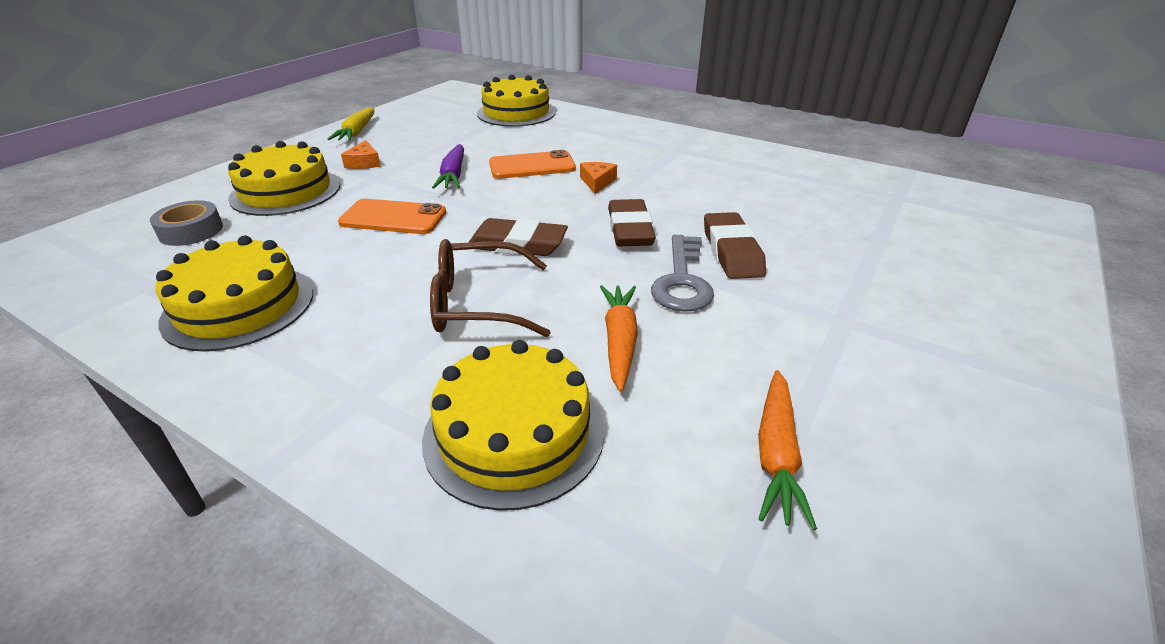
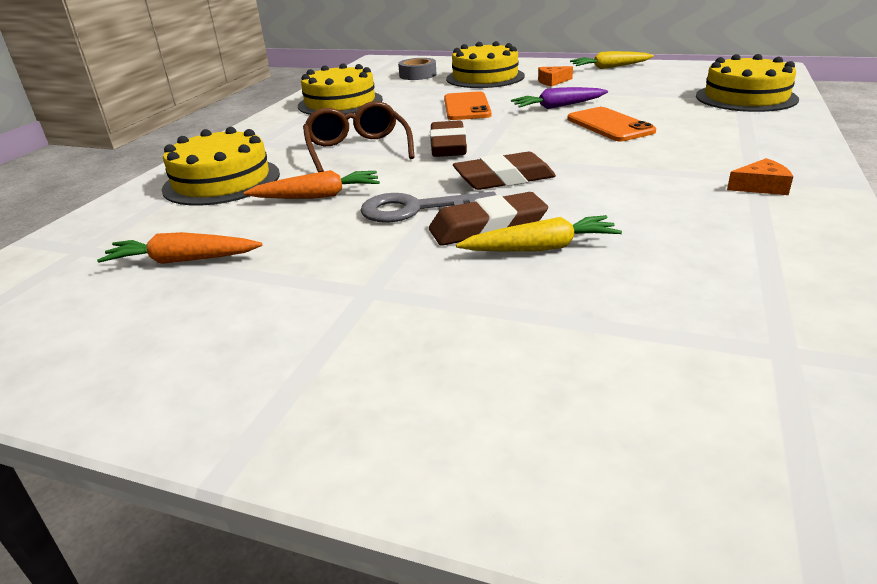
camera: 80 degrees right, 5 degrees down
(597, 182) = (600, 153): orange cheese -> orange cheese (761, 186)
(773, 236) = (541, 248): none -> yellow carrot

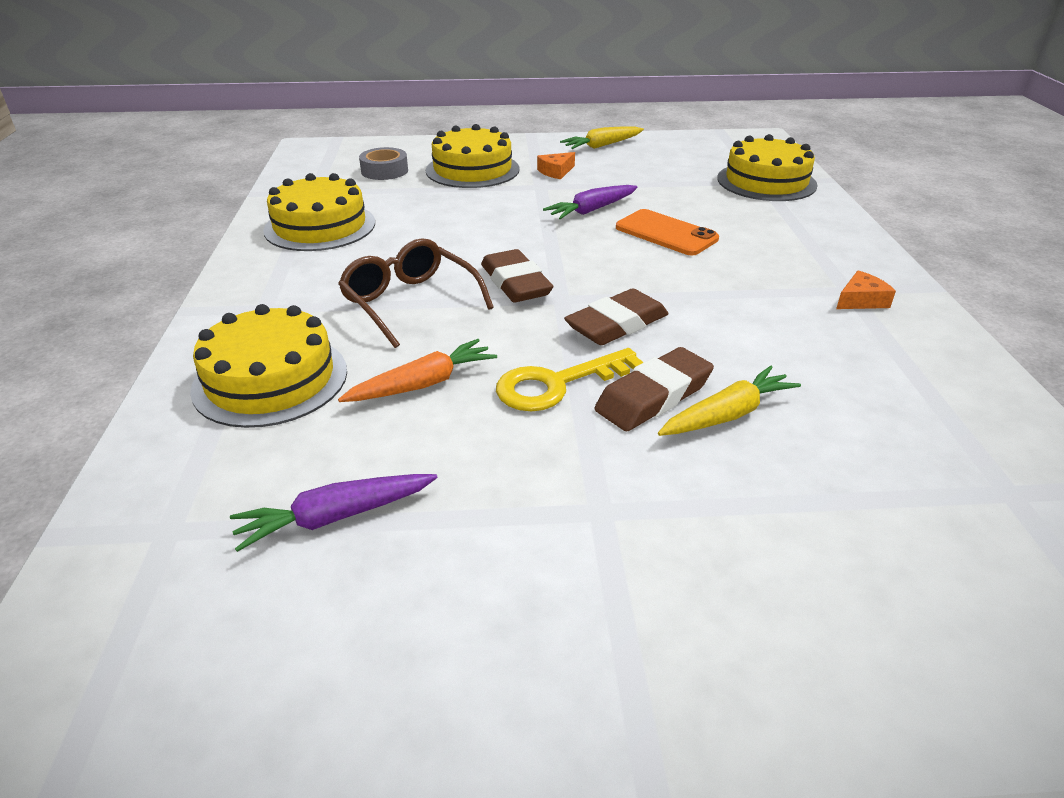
camera: 25 degrees left, 5 degrees up
(183, 260) = (335, 517): orange carrot -> purple carrot
(416, 209) = (557, 384): grey key -> yellow key
(466, 107) = (488, 220): orange phone -> none

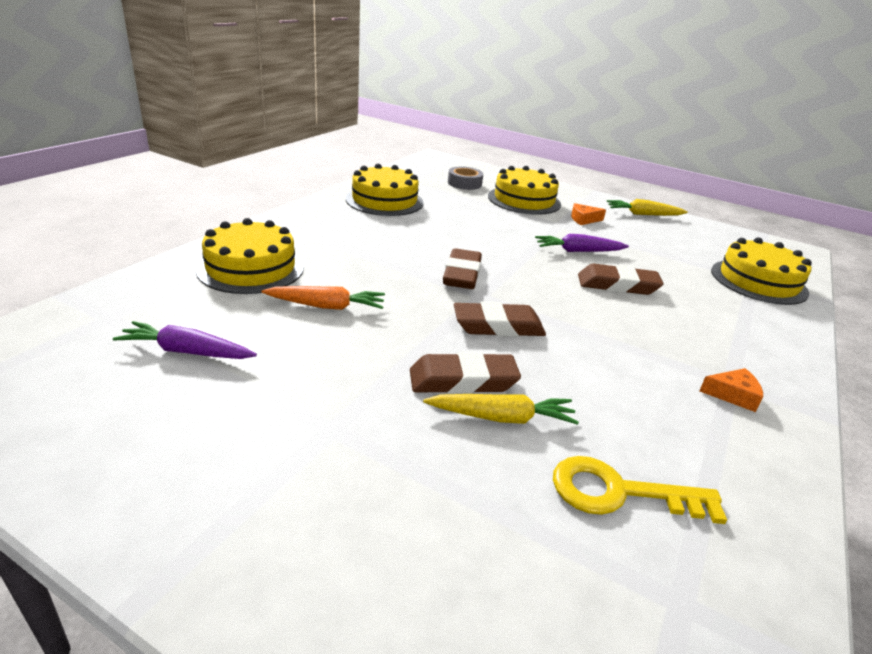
camera: 30 degrees right, 5 degrees down
(409, 302) = (380, 259): brown glasses -> none
(557, 384) = (407, 343): yellow key -> yellow key (619, 492)
(666, 233) = (617, 285): orange phone -> brown eraser

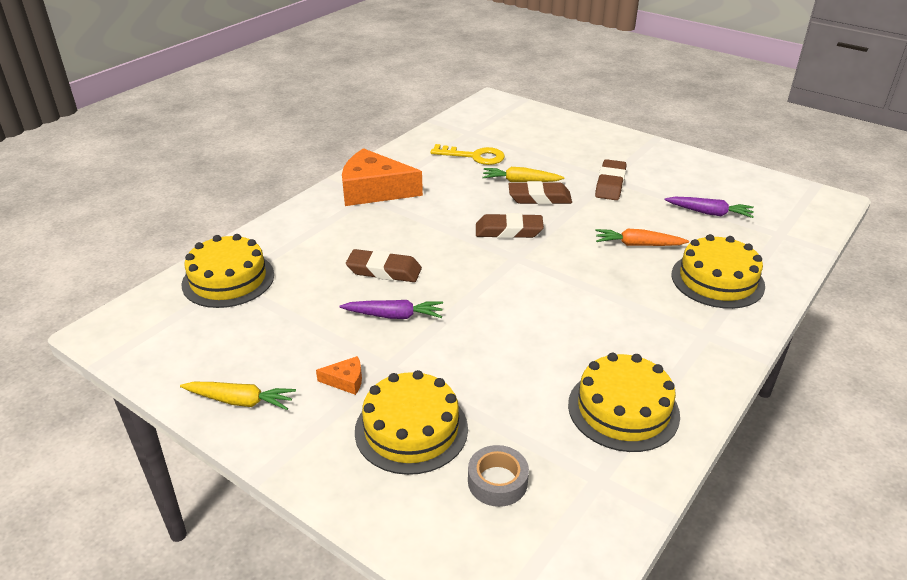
camera: 170 degrees left, 5 degrees up
(462, 274) = (529, 279): brown eraser -> brown eraser (610, 184)
(733, 395) = (374, 190): orange cheese -> orange cheese, size x2.41

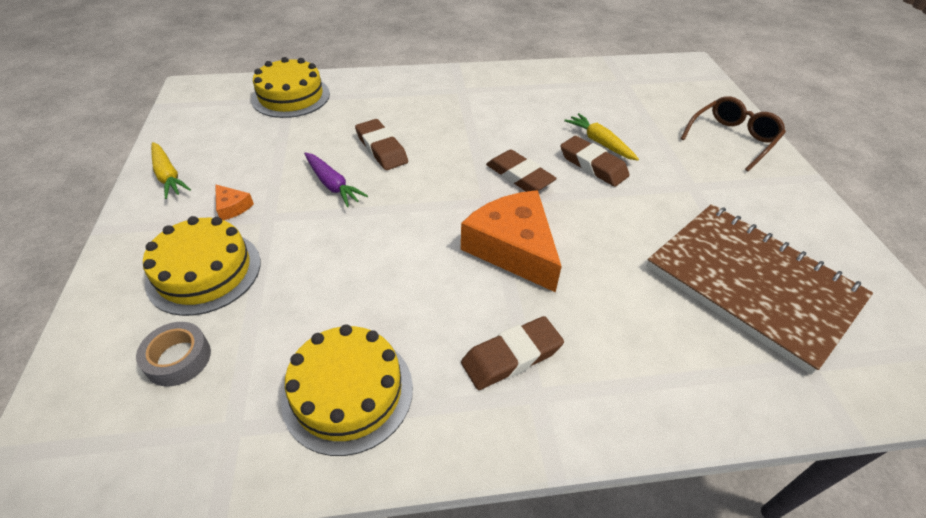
camera: 45 degrees right, 10 degrees up
(374, 190) = (474, 88): orange cheese -> orange cheese (513, 248)
(474, 156) = (594, 102): yellow key -> none
(587, 138) = (732, 139): none -> brown glasses
(610, 184) = (684, 192): brown eraser -> brown eraser (511, 357)
(638, 245) = (616, 263): orange carrot -> none
(709, 213) = (751, 284): purple carrot -> brown notebook
(717, 280) = (642, 354): yellow cake -> none

